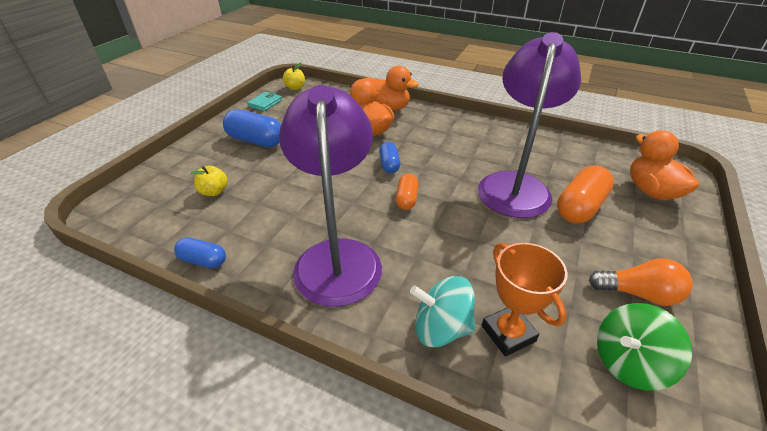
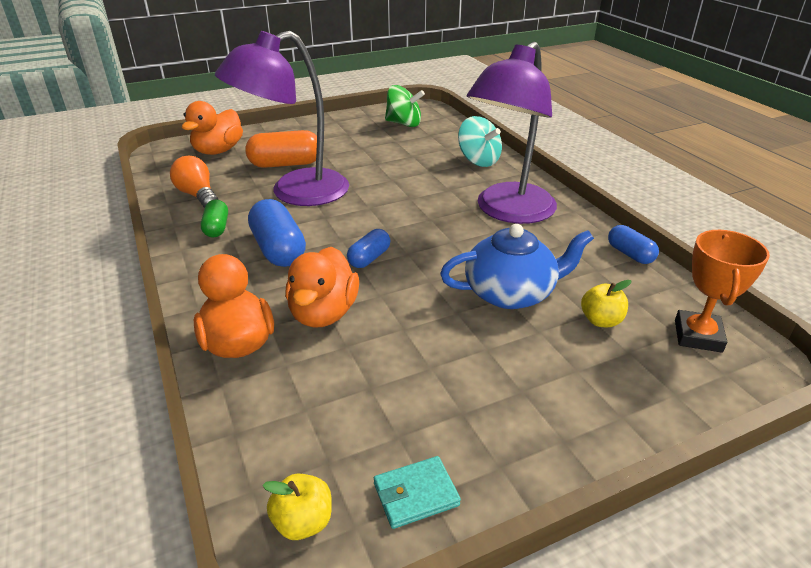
camera: 140 degrees left, 5 degrees down
(256, 141) = (501, 384): blue capsule -> blue capsule (278, 249)
(281, 183) = (511, 293): none -> blue teapot
(406, 199) = (401, 222): orange capsule -> none
(501, 140) = (217, 228): none -> green capsule
(508, 333) = (444, 147): orange trophy -> orange trophy (697, 336)
(638, 293) = (349, 131): orange light bulb -> orange light bulb (198, 195)

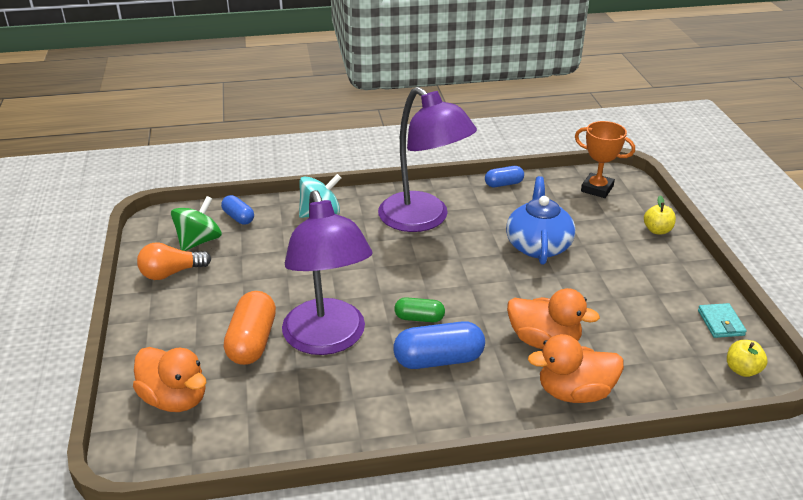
camera: 75 degrees left, 0 degrees up
(198, 195) = (296, 418): orange light bulb -> orange light bulb (171, 273)
(217, 228) = (380, 403): green capsule -> green capsule (419, 318)
(369, 258) = (471, 306): blue capsule -> blue capsule (238, 217)
(601, 320) = (576, 218): yellow apple -> yellow apple (657, 230)

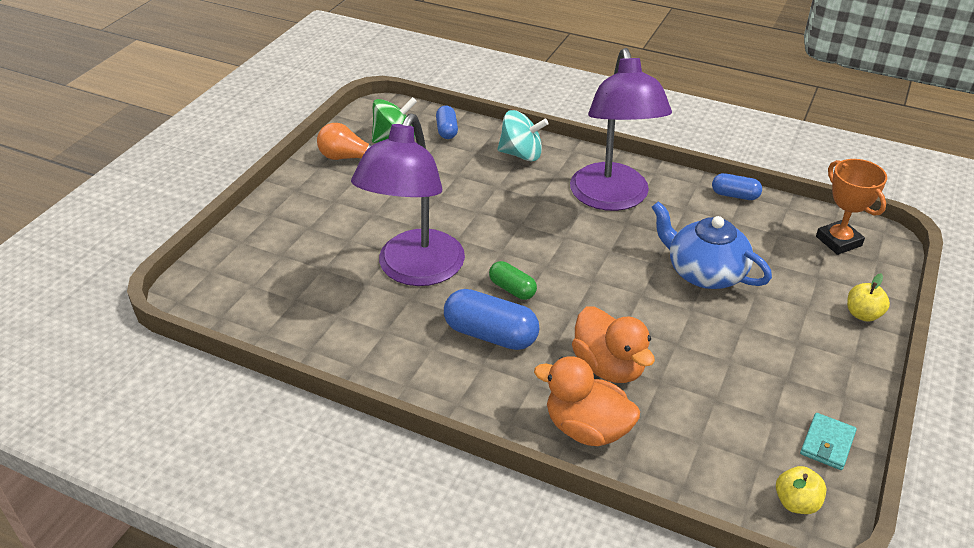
camera: 35 degrees right, 5 degrees up
(175, 399) = (254, 262): orange duck -> none
(252, 341) = (354, 244): orange capsule -> none
(538, 245) = (704, 272): blue teapot -> blue teapot turned 90 degrees counterclockwise

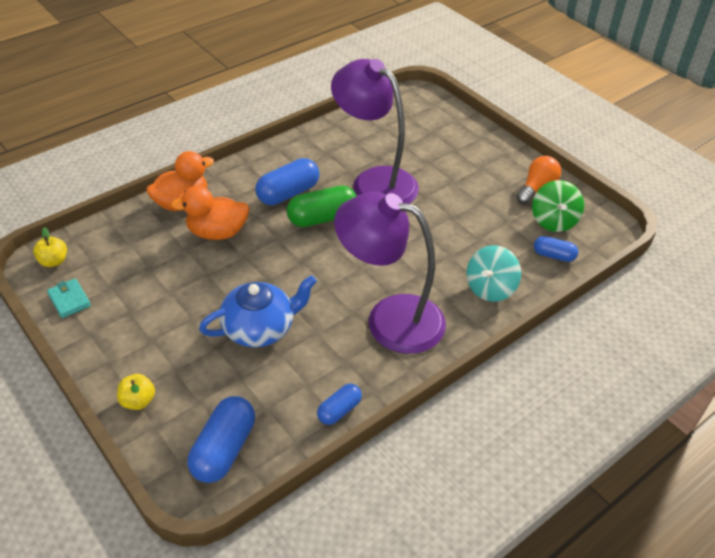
camera: 115 degrees right, 5 degrees up
(512, 289) = (322, 218): green capsule -> green capsule, size x1.71
(838, 241) = (224, 449): orange trophy -> blue capsule

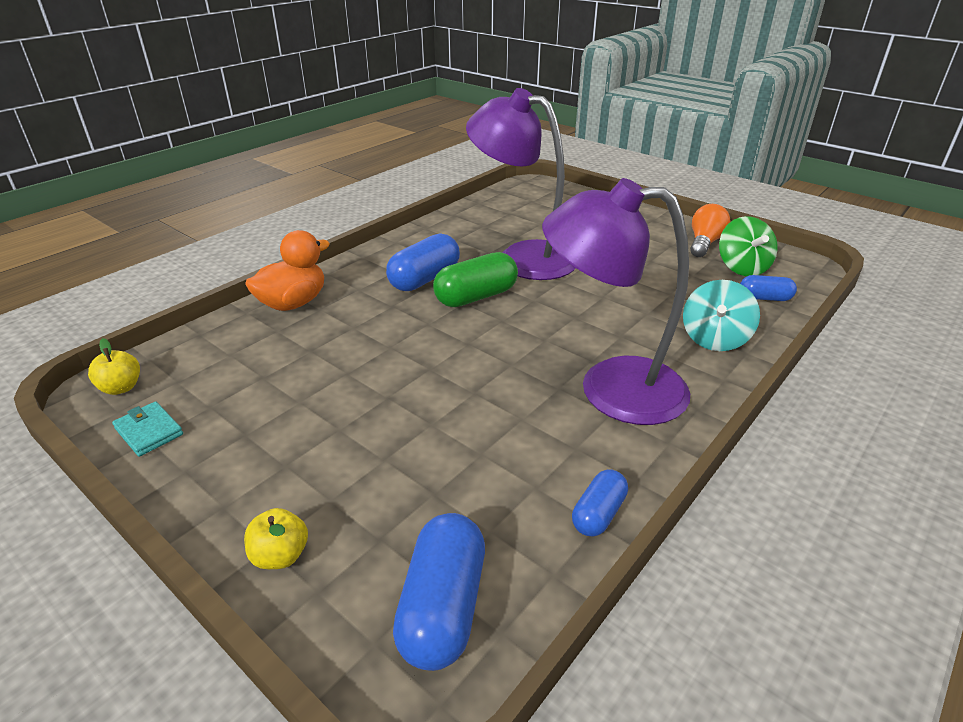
camera: 10 degrees left, 10 degrees down
(217, 232) = (347, 327): orange duck -> none
(260, 328) = (441, 425): blue teapot -> none

